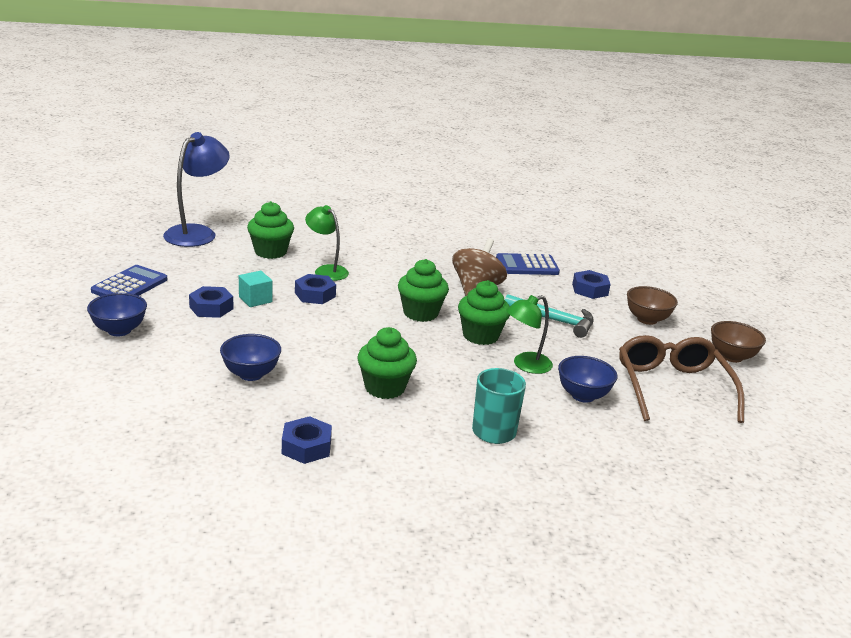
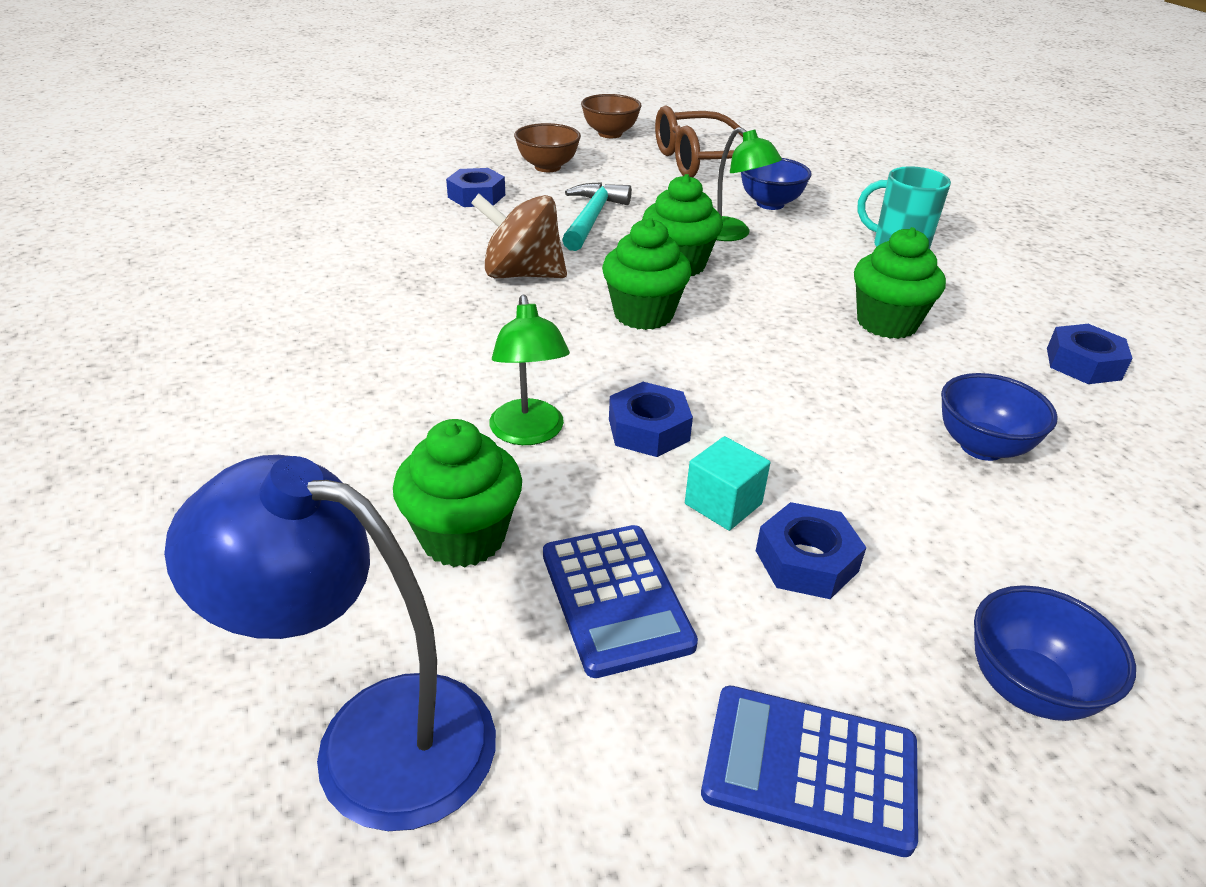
camera: 100 degrees left, 10 degrees up
(326, 270) = (529, 433): green lamp -> green lamp turned 45 degrees counterclockwise
(527, 266) = (410, 238): blue calculator -> blue calculator (616, 599)

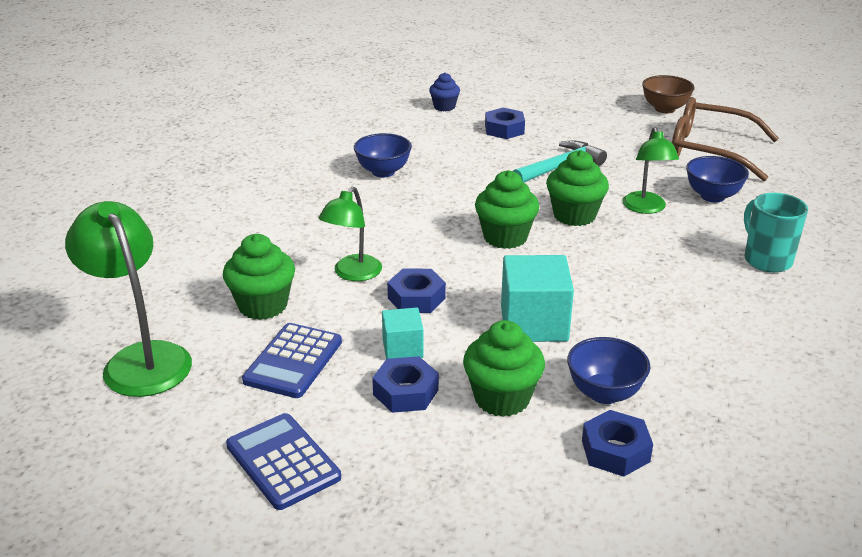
camera: 40 degrees right, 5 degrees down
(371, 190) = (444, 107): none -> blue cupcake
(372, 737) = (141, 359): blue lamp -> green lamp
(522, 274) = (465, 188): brown spinning top -> none
(547, 167) = (580, 122): brown bowl -> none
(810, 401) = (534, 323): none -> turquoise cube
(887, 323) = (665, 303): green cupcake -> green cupcake (502, 398)
(1027, 688) = (430, 496): blue bowl -> blue bowl (383, 172)
(1083, 363) = (778, 385): blue nut -> blue nut (615, 451)

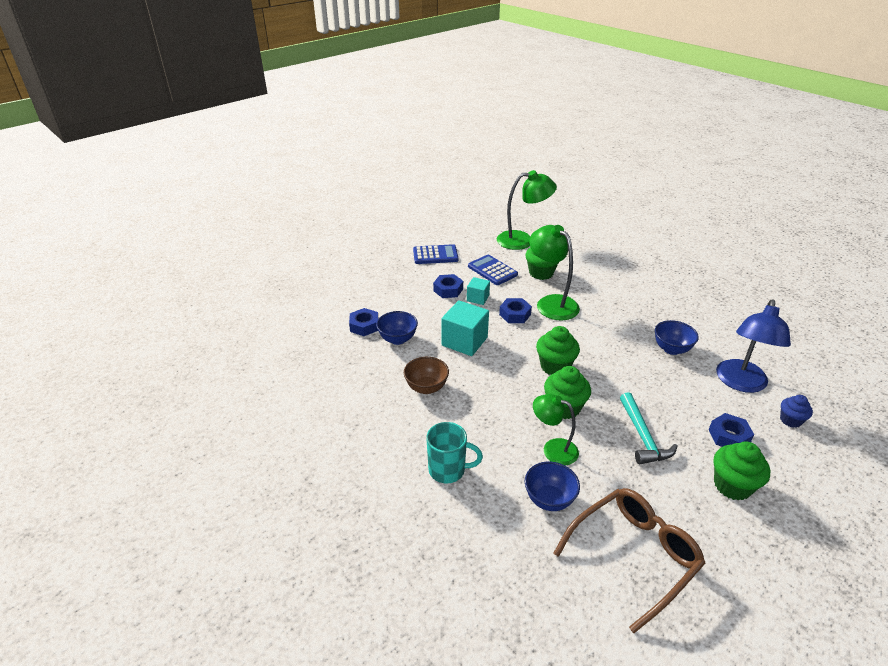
camera: 120 degrees right, 5 degrees up
(352, 274) = (551, 303): green lamp -> green lamp, size x1.58
(409, 131) = (740, 383): none -> blue lamp
(502, 398) = (421, 311): green cupcake -> green cupcake (732, 486)
(664, 109) = (752, 585): brown bowl -> brown bowl (426, 388)

